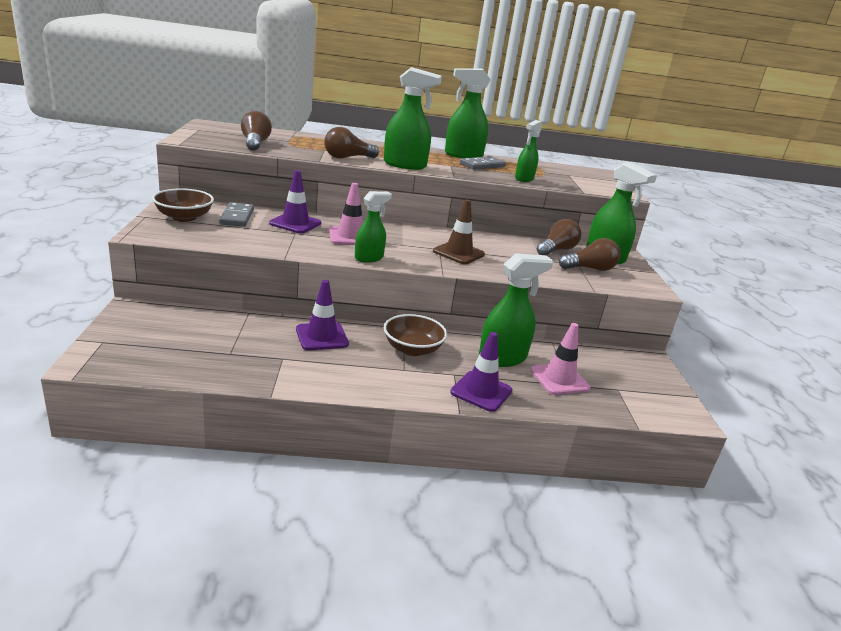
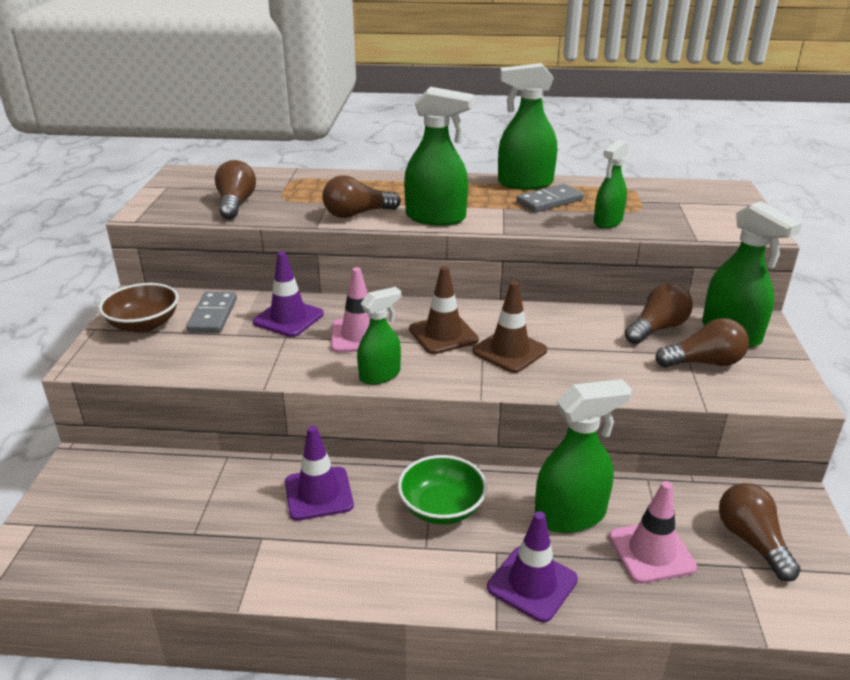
camera: 10 degrees right, 5 degrees up
(410, 241) = (443, 334): none -> brown traffic cone
(412, 349) = (442, 507): brown bowl -> green bowl
(624, 377) = (752, 541): none -> brown light bulb

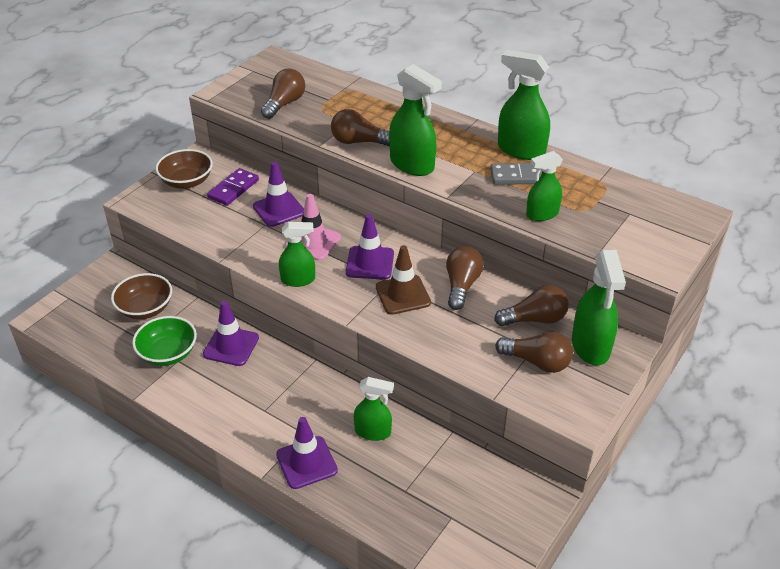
camera: 30 degrees right, 10 degrees up
(165, 495) = (145, 308): none -> brown bowl
(212, 315) = (233, 189): grey domino -> purple domino
(442, 507) = (296, 389): green bowl -> green bowl (168, 353)
(443, 334) = (370, 263): brown traffic cone -> purple traffic cone
(570, 515) = (373, 432): green spray bottle -> green spray bottle, size x0.64
(651, 552) = (401, 480): pink traffic cone -> none
(752, 541) = (478, 506): brown light bulb -> brown light bulb (461, 285)

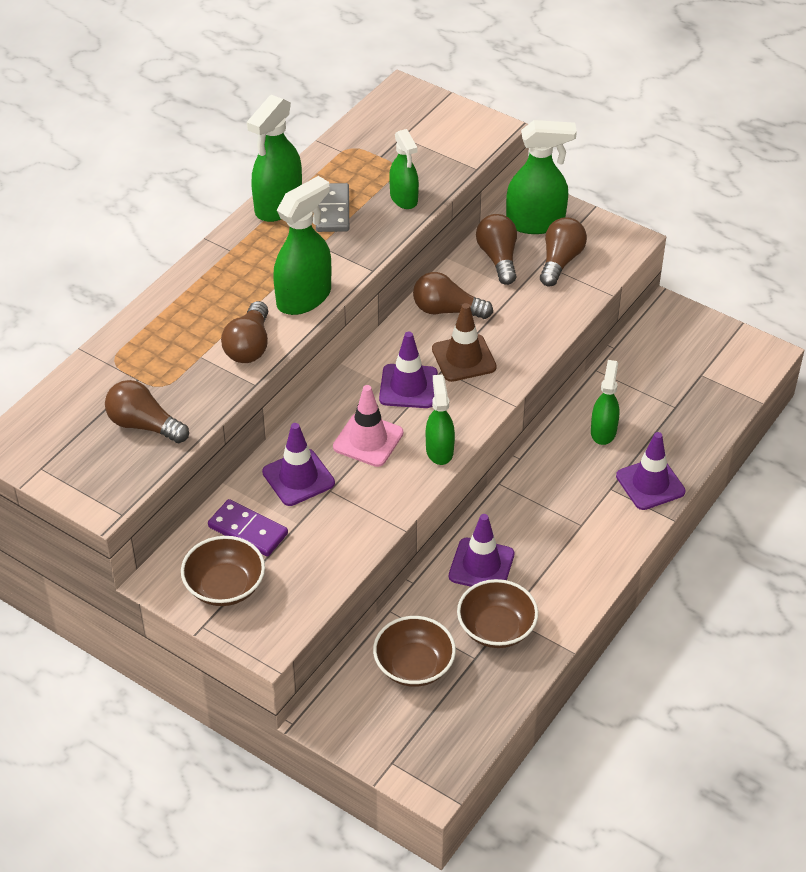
camera: 90 degrees left, 5 degrees up
(168, 353) = (496, 628): green bowl -> brown bowl

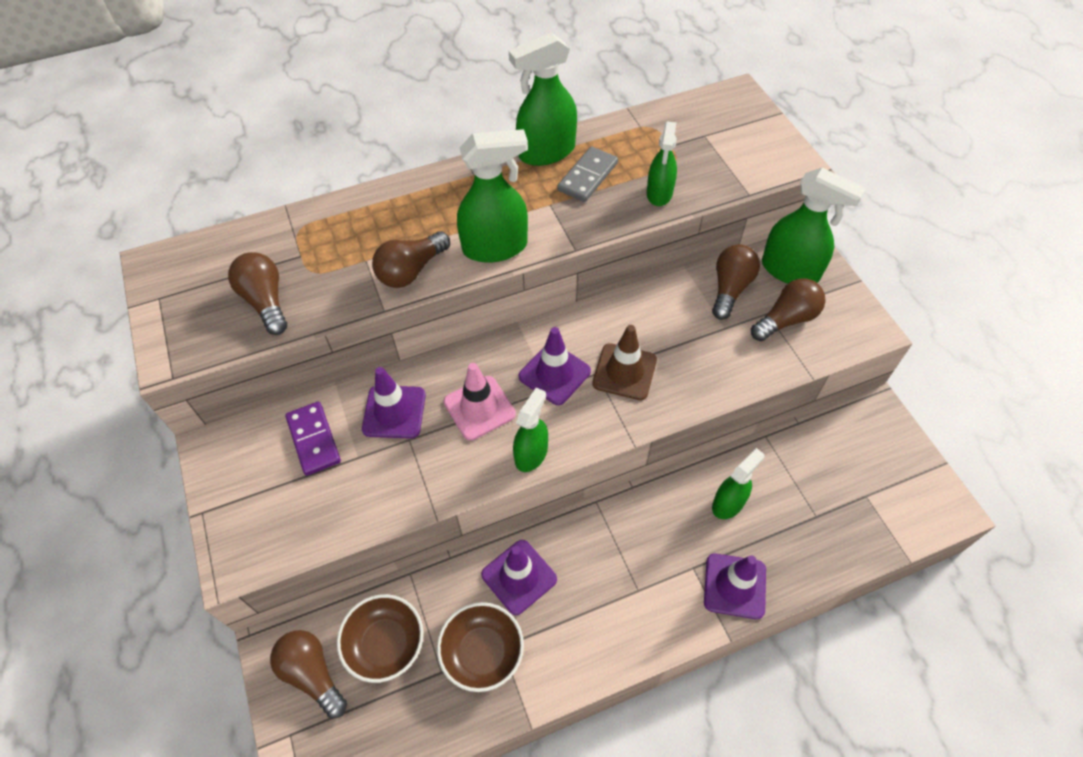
camera: 35 degrees right, 10 degrees up
(225, 586) = (251, 484): brown bowl -> none
(447, 310) = (645, 317): brown light bulb -> brown light bulb (312, 674)

